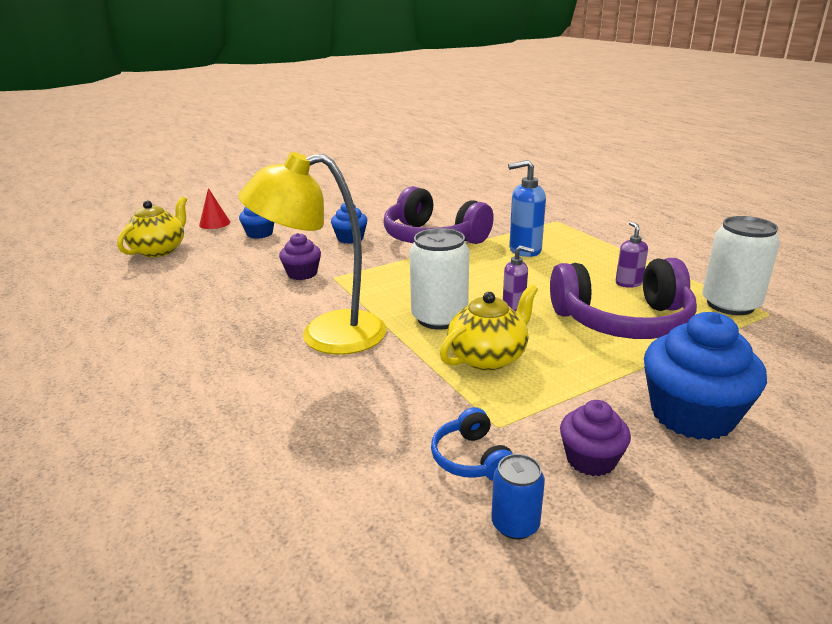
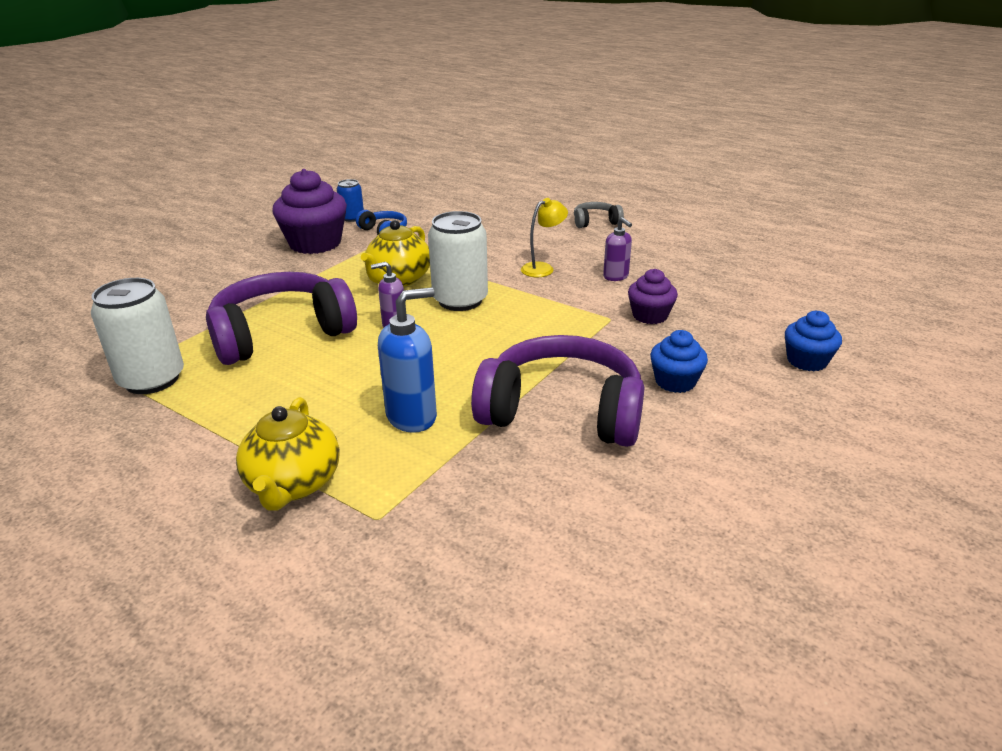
camera: 155 degrees right, 5 degrees up
(159, 250) = (860, 308): yellow teapot -> yellow teapot (293, 484)
(171, 391) = (595, 222): none -> grey headphones
(214, 223) = (907, 365): red cone -> none
(325, 335) = (543, 268): yellow lamp -> yellow lamp, size x0.45
(590, 459) = (315, 243): purple cupcake -> purple cupcake, size x1.78
(628, 283) = (265, 386): purple soap dispenser -> purple soap dispenser (616, 277)
(692, 415) = (244, 274): blue cupcake -> none

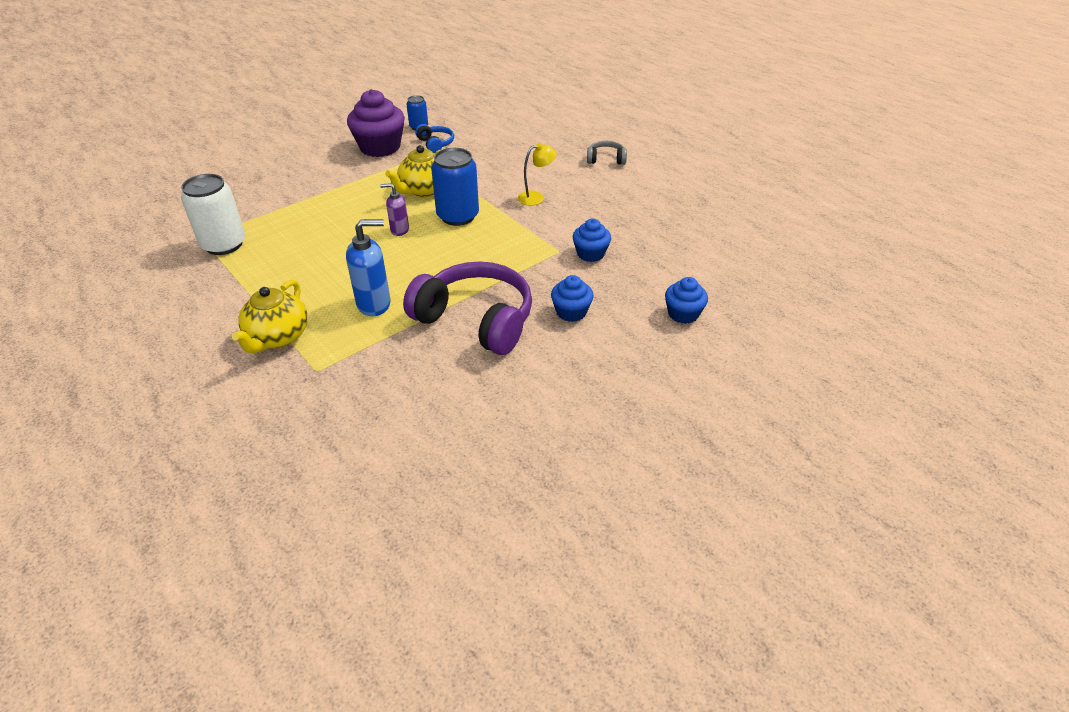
camera: 15 degrees right, 10 degrees up
(281, 334) = (320, 223): purple headphones -> none
(460, 300) = (458, 216): white can -> blue can
(616, 277) = (588, 214): purple soap dispenser -> none
(650, 315) = (590, 254): purple cupcake -> blue cupcake

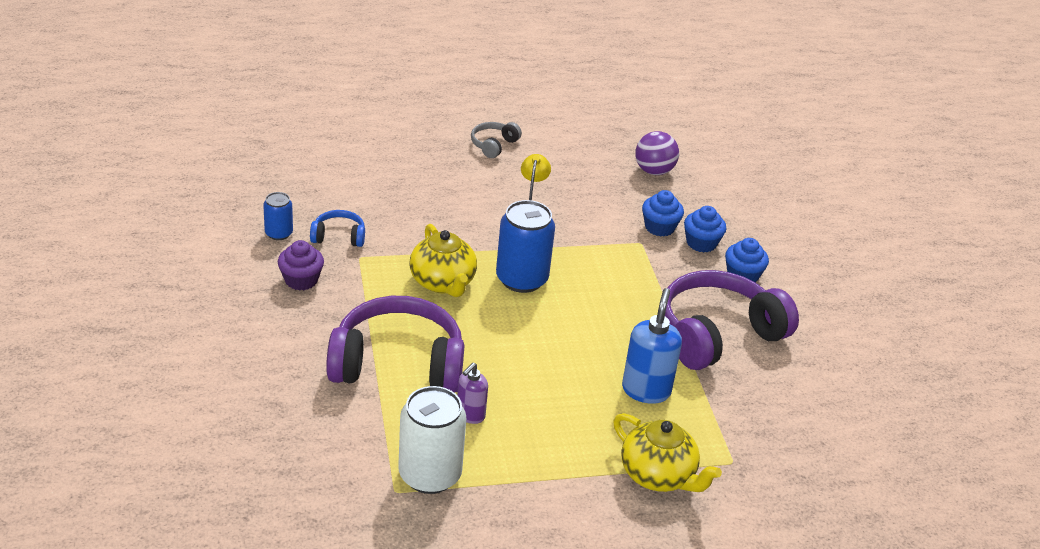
camera: 65 degrees left, 5 degrees down
(325, 201) = (398, 364): none -> purple headphones
(380, 147) = (301, 280): purple cupcake -> purple cupcake, size x0.56
(399, 230) = (515, 328): purple soap dispenser -> purple soap dispenser (470, 415)
(666, 230) = (654, 171): none -> purple ball
(683, 314) = (784, 220): blue cupcake -> blue cupcake (701, 243)

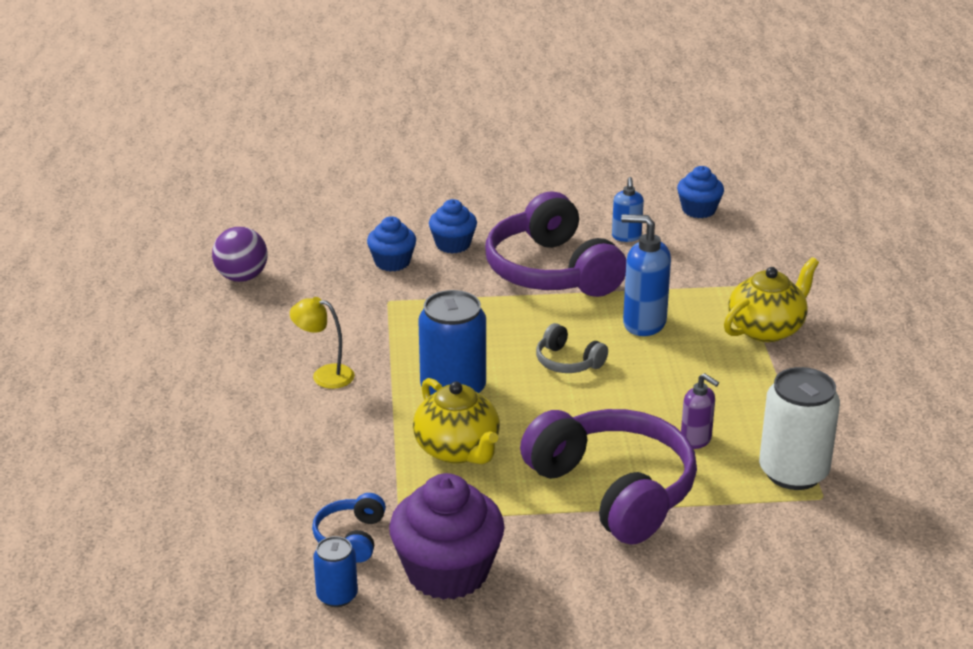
camera: 80 degrees left, 5 degrees down
(301, 280) = (447, 572): purple cupcake -> purple cupcake, size x1.78
(398, 364) = (614, 490): purple headphones -> purple headphones turned 135 degrees clockwise
(443, 283) = (458, 450): yellow teapot -> yellow teapot turned 75 degrees clockwise
(493, 145) = (152, 394): grey headphones -> grey headphones (568, 362)
(659, 227) = (359, 285): blue cupcake -> blue cupcake (698, 210)
(798, 384) = (626, 237): none -> blue soap dispenser

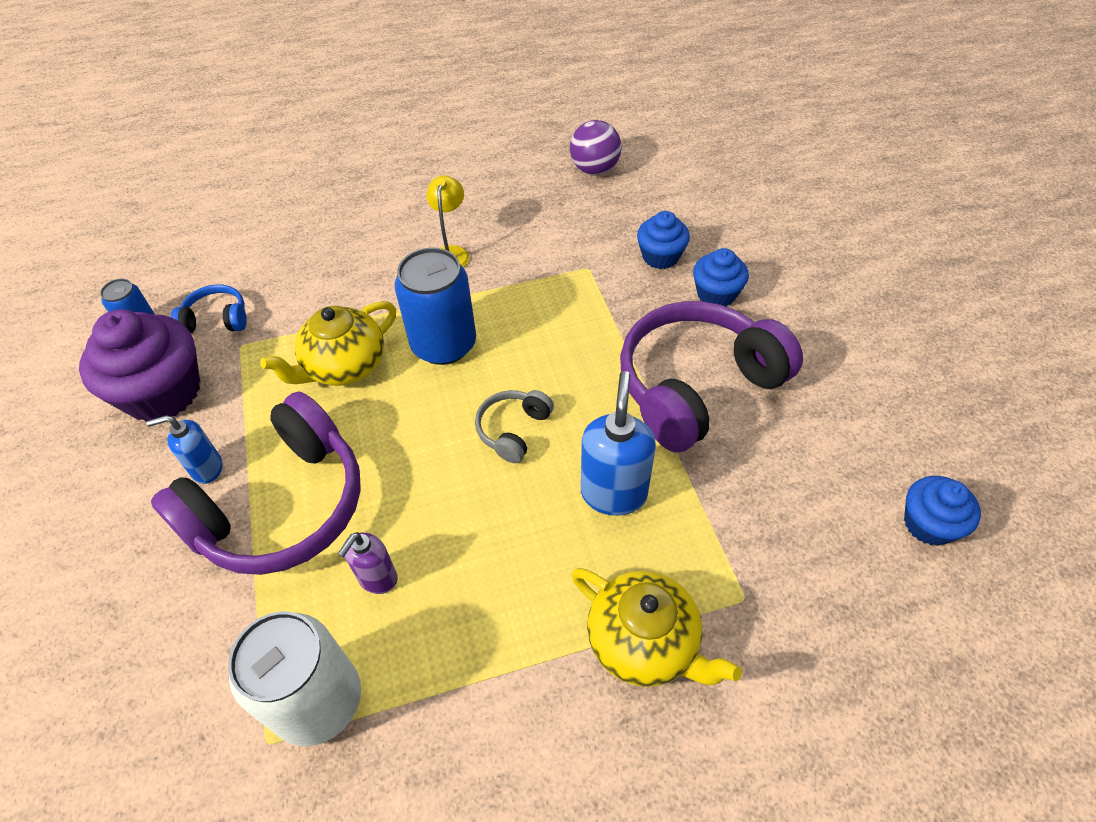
camera: 80 degrees right, 20 degrees up
(626, 237) = (811, 448): blue soap dispenser -> blue soap dispenser (207, 469)

